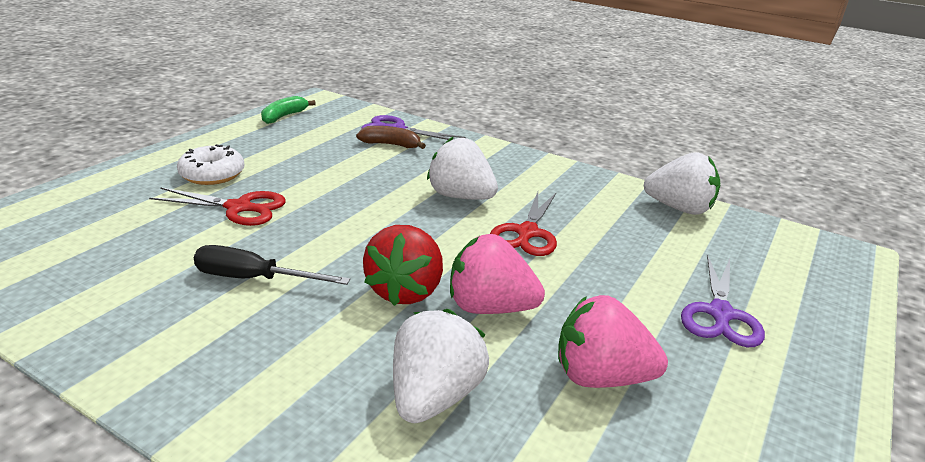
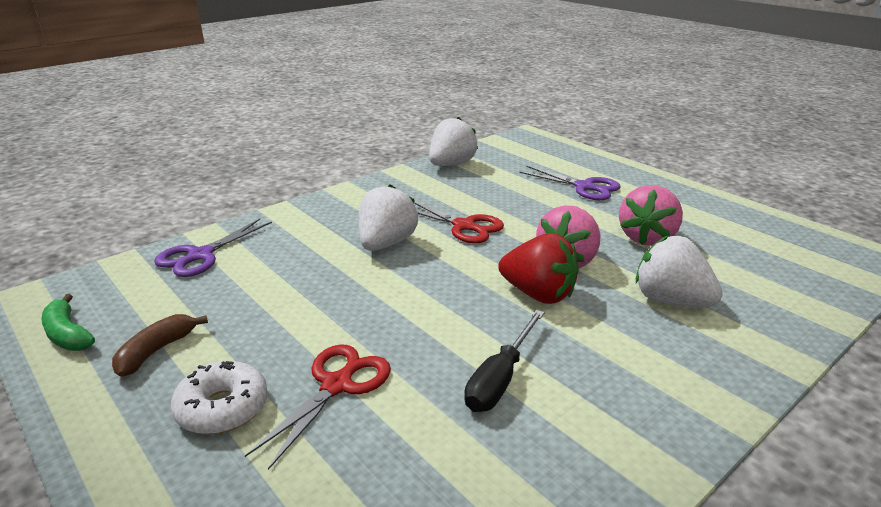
camera: 70 degrees left, 0 degrees up
(391, 145) = (239, 264): brown banana -> brown banana (156, 351)
(460, 197) = (386, 244): white strawberry -> white strawberry turned 150 degrees clockwise

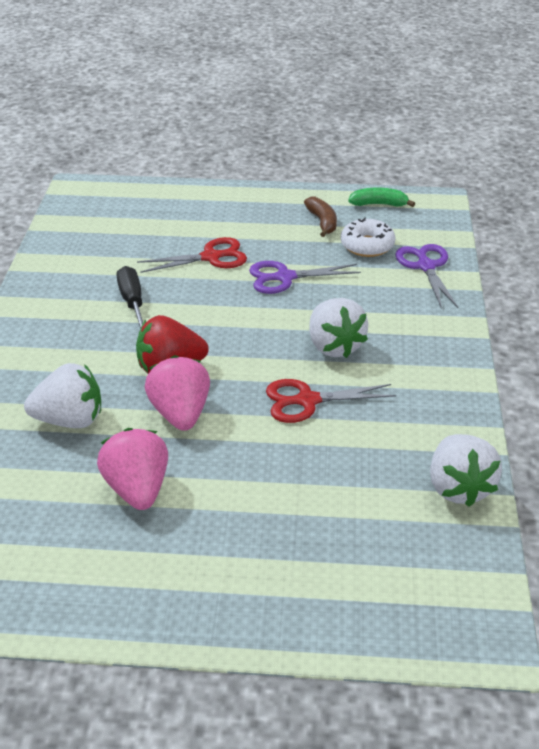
camera: 135 degrees right, 10 degrees up
(222, 408) = (245, 224): white donut -> white donut (367, 245)
(336, 385) = (211, 257): red scissors -> red scissors turned 90 degrees counterclockwise
(584, 187) = (273, 543): purple scissors -> purple scissors (285, 277)

